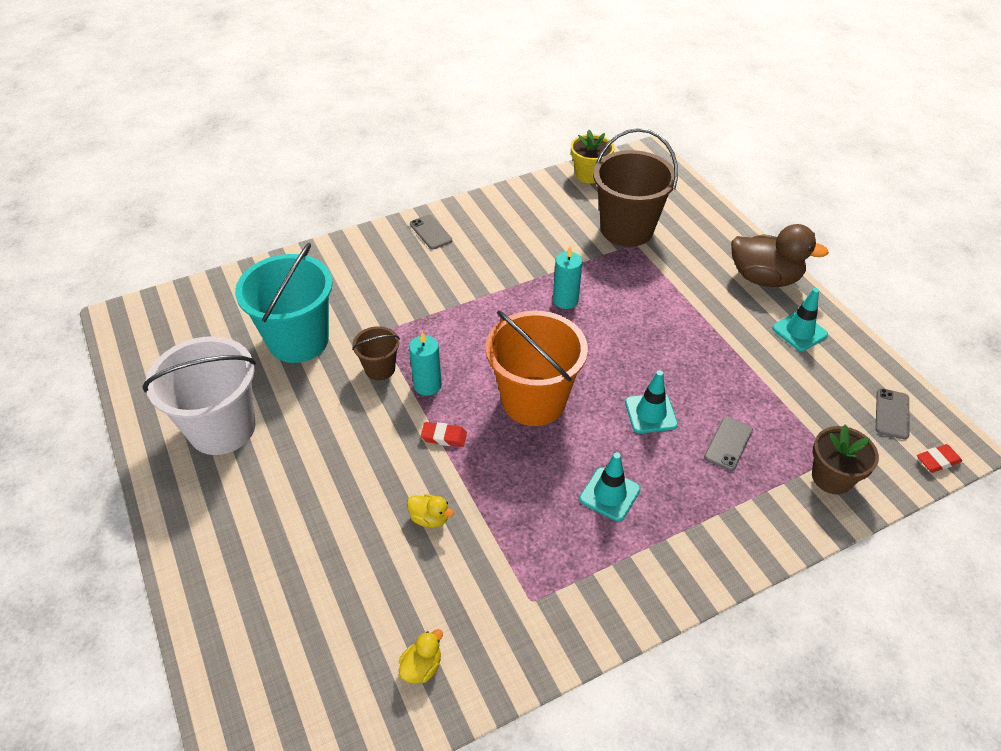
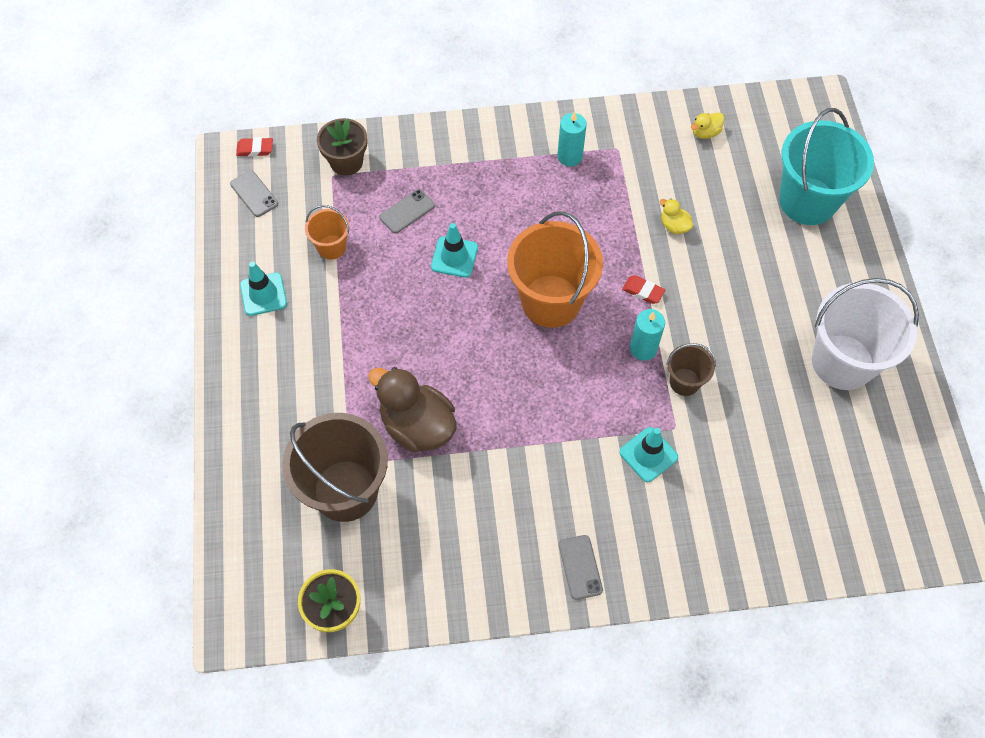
camera: 160 degrees left, 15 degrees up
(298, 340) = (762, 444): turquoise bucket -> turquoise bucket (807, 201)
(565, 300) = (468, 407): turquoise candle -> turquoise candle (569, 156)
(609, 494) = (526, 202): turquoise traffic cone -> turquoise traffic cone (648, 454)
(764, 278) = (246, 368): brown duck -> brown duck (417, 426)
(774, 387) = (332, 247): none -> orange bucket
(892, 414) = (254, 194): grey phone -> grey phone turned 75 degrees counterclockwise

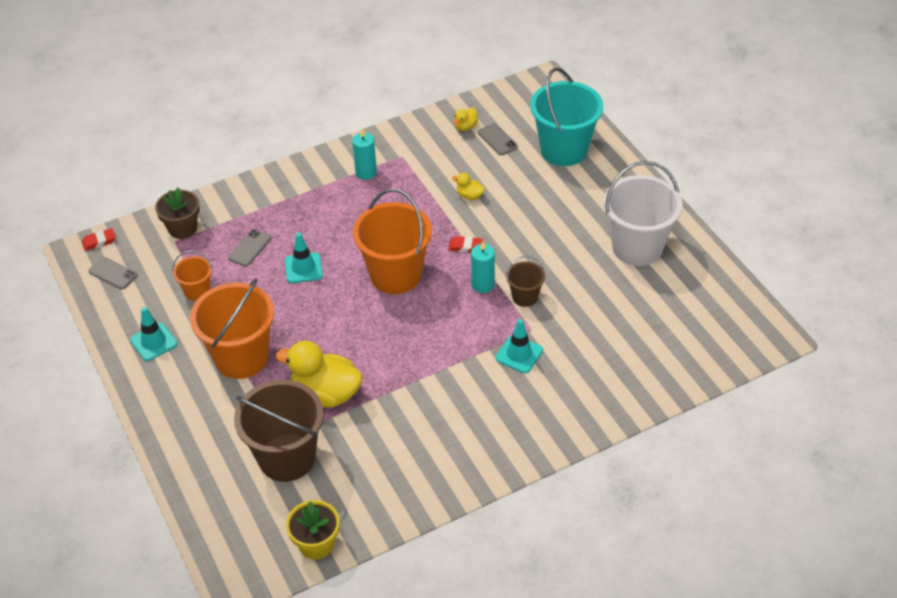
camera: 20 degrees left, 15 degrees down
(346, 347) = (241, 357): none -> orange bucket
(417, 426) = (326, 393): brown duck -> yellow duck
(580, 567) = (500, 447): grey phone -> grey phone (497, 139)

